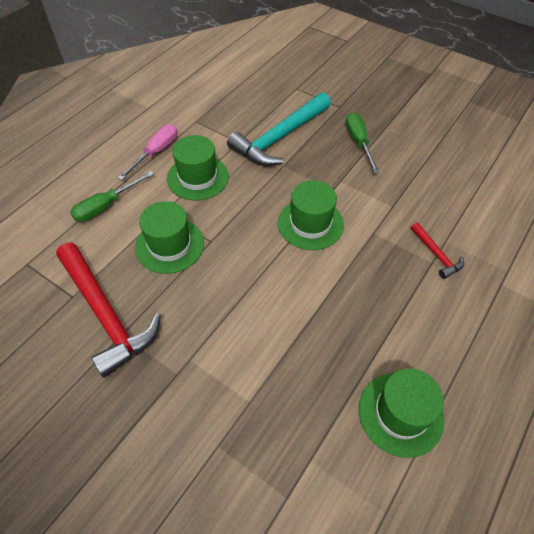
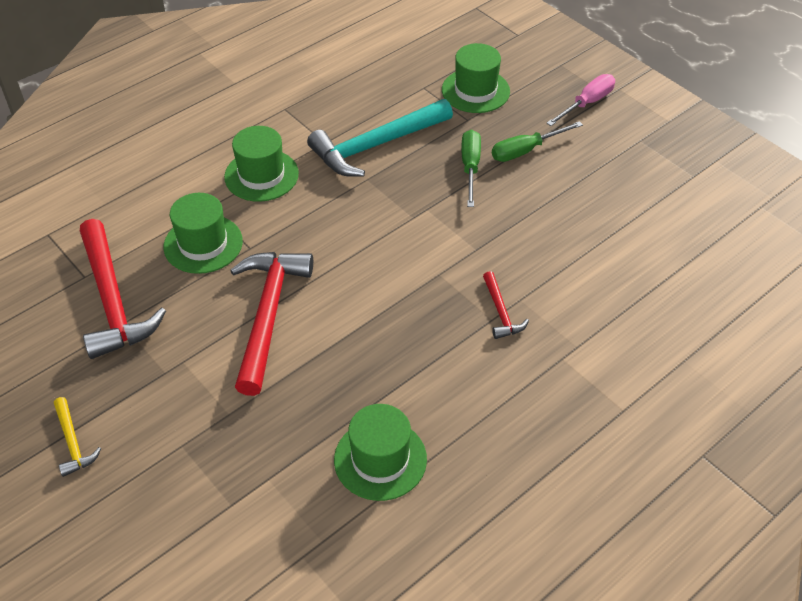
camera: 15 degrees right, 5 degrees down
(106, 206) = (149, 189): green screwdriver -> green screwdriver (525, 150)
(112, 470) = (73, 442): none -> yellow hammer
(156, 152) = (225, 138): pink screwdriver -> pink screwdriver (587, 103)
(249, 298) = (268, 315): none -> red hammer
(310, 224) = (369, 250): green hat -> green hat (475, 91)

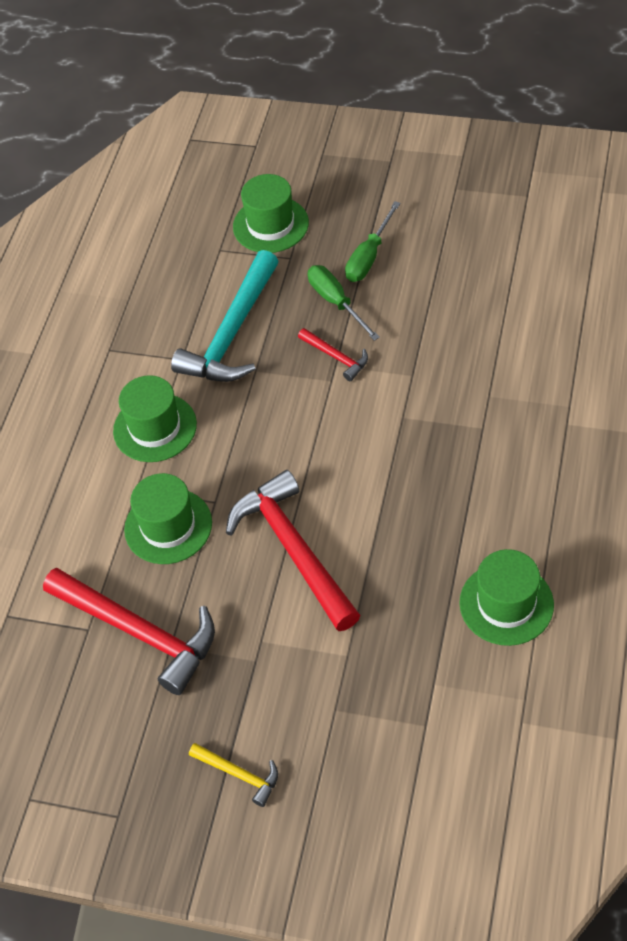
camera: 30 degrees left, 5 degrees up
(501, 312) = (484, 416): red hammer -> red hammer (336, 357)
(587, 103) = (380, 179): pink screwdriver -> none

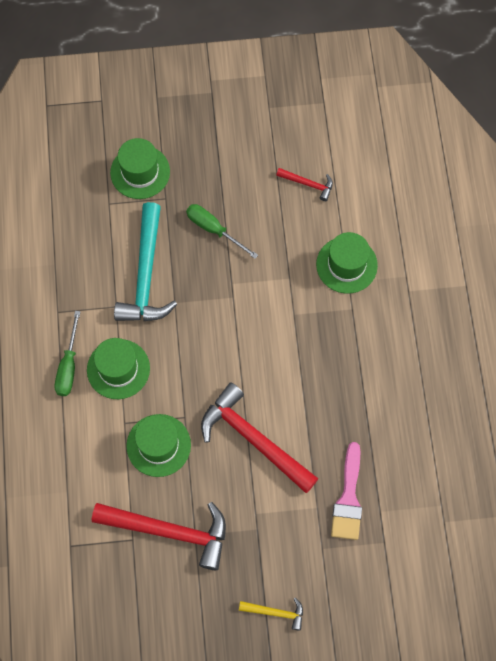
camera: 25 degrees left, 15 degrees up
(336, 357) = (230, 276): red hammer -> red hammer (308, 184)
(369, 257) = (224, 184): green screwdriver -> green screwdriver (68, 366)
(395, 655) = (348, 498): none -> pink brush
(506, 604) = (409, 440): green hat -> green hat (346, 265)

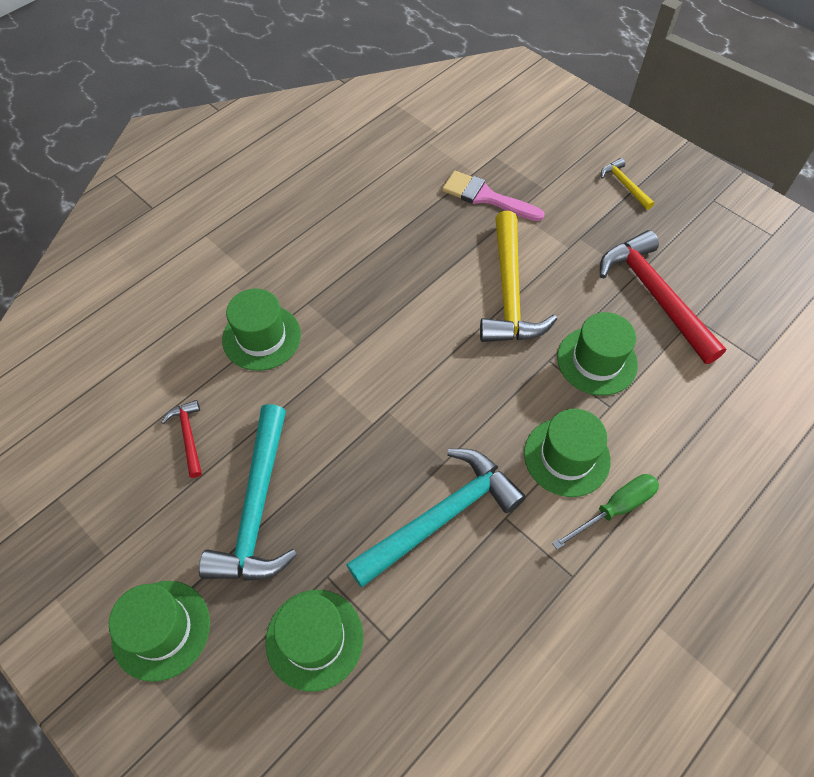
camera: 130 degrees left, 10 degrees down
(206, 111) = (161, 629): none -> green hat
(214, 229) = (324, 489): green screwdriver -> none
(232, 191) = (257, 508): none -> turquoise hammer
(253, 439) = (509, 292): red hammer -> yellow hammer
(348, 498) = (486, 197): pink brush -> pink brush turned 120 degrees counterclockwise

